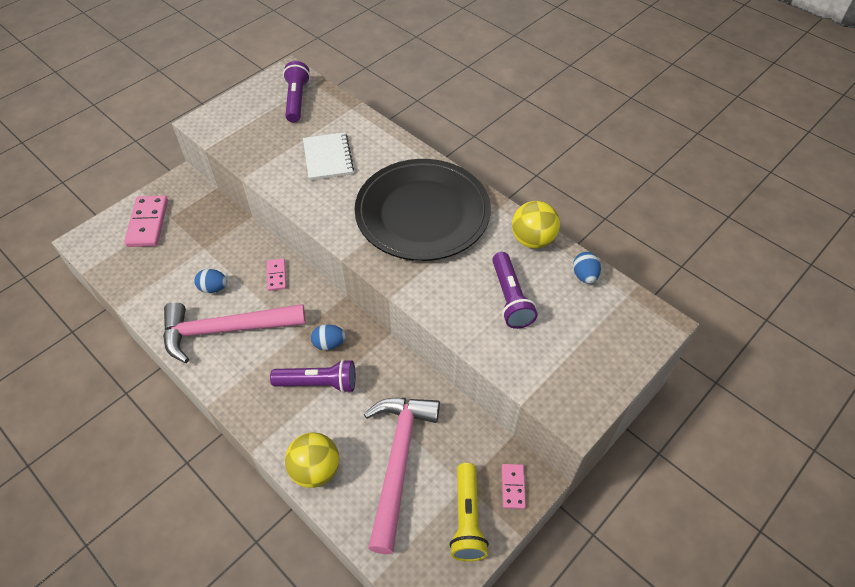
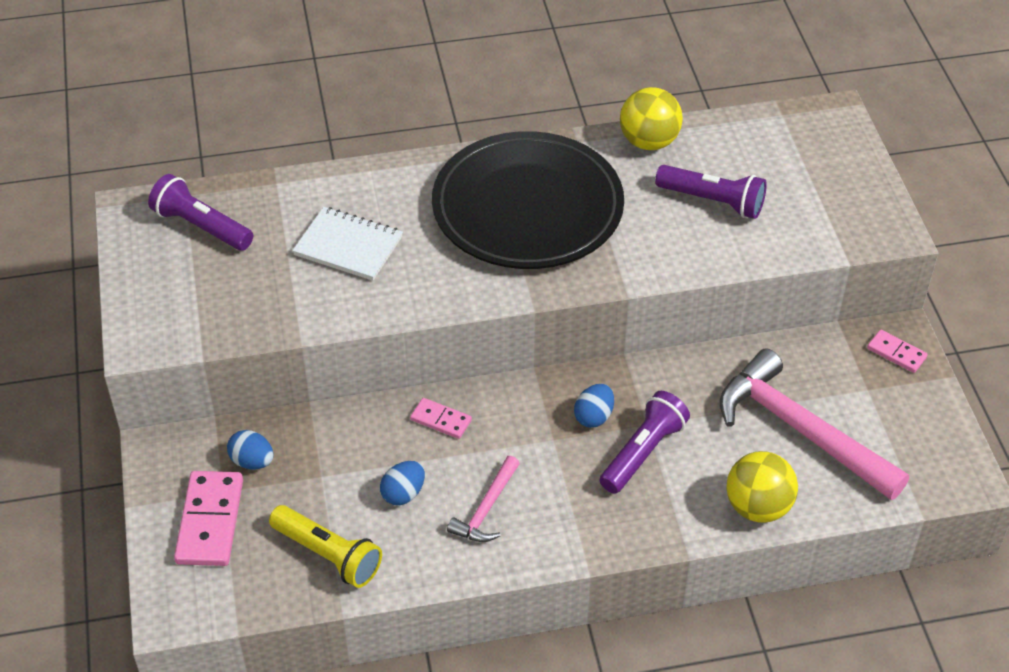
camera: 55 degrees left, 5 degrees down
(148, 223) = (210, 521): pink domino -> pink domino turned 60 degrees clockwise
(225, 330) = (486, 509): pink hammer -> pink hammer, size x0.50
(467, 519) = (906, 407): yellow flashlight -> yellow flashlight (328, 555)
(584, 276) = (731, 131): blue egg -> blue egg (252, 461)

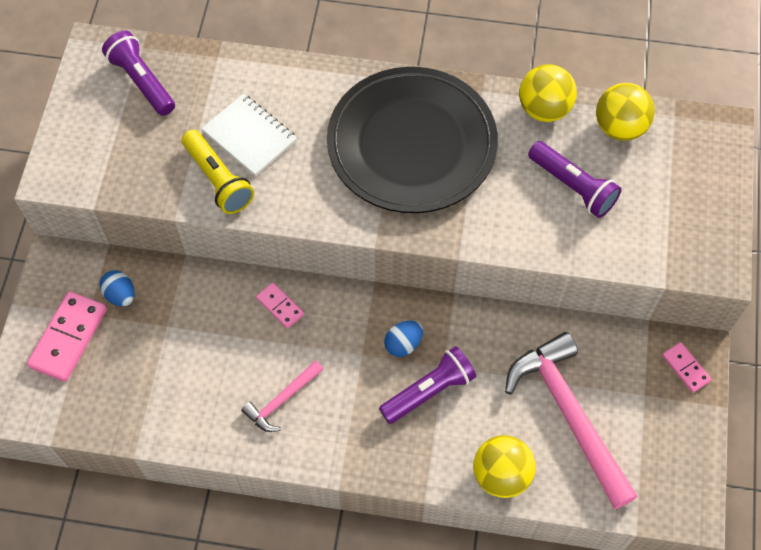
camera: 20 degrees right, 15 degrees up
(328, 555) = (144, 399): yellow flashlight -> yellow flashlight (218, 180)
(403, 493) = (223, 364): blue egg -> none
(733, 138) = (619, 127): none -> yellow ball

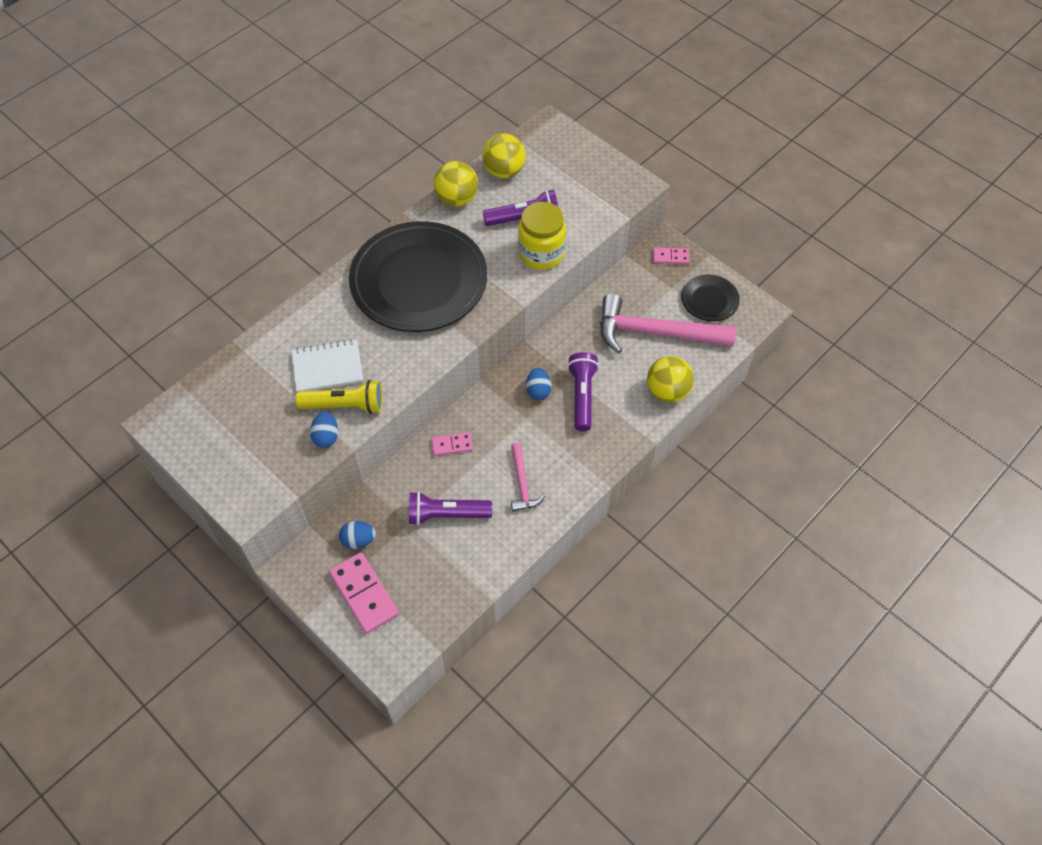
camera: 55 degrees left, 5 degrees down
(142, 81) = (218, 408): purple flashlight -> purple flashlight (446, 514)
(172, 188) = (326, 437): none -> blue egg
(540, 232) = (541, 253): none -> yellow jar
(660, 446) = (709, 300): none -> black plate

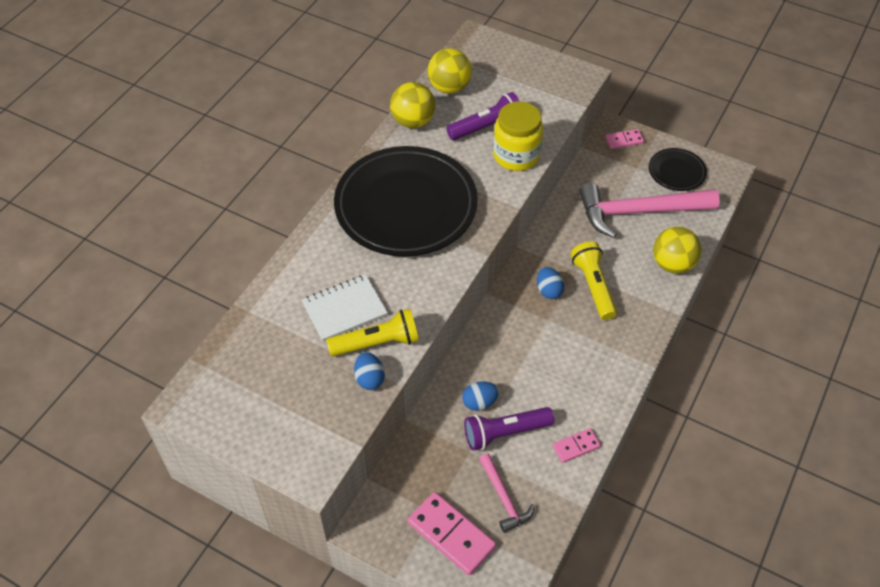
camera: 15 degrees left, 5 degrees down
(358, 540) = (425, 481): blue egg -> blue egg (479, 402)
(452, 445) = (484, 362): pink domino -> pink domino (576, 446)
(522, 484) = (569, 384): pink hammer -> pink hammer (504, 498)
(582, 396) = (593, 286): purple flashlight -> yellow flashlight

